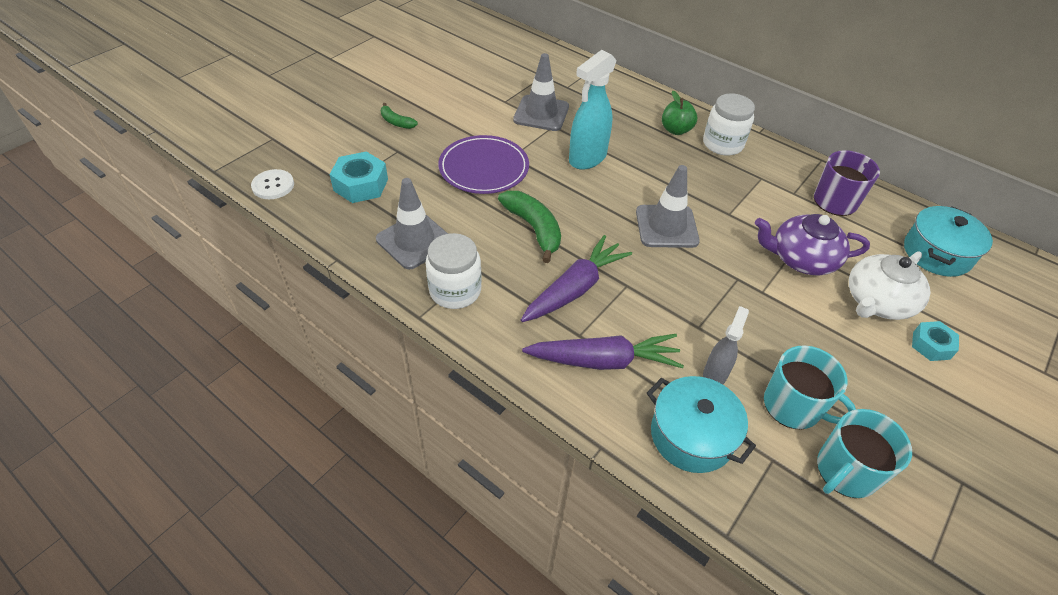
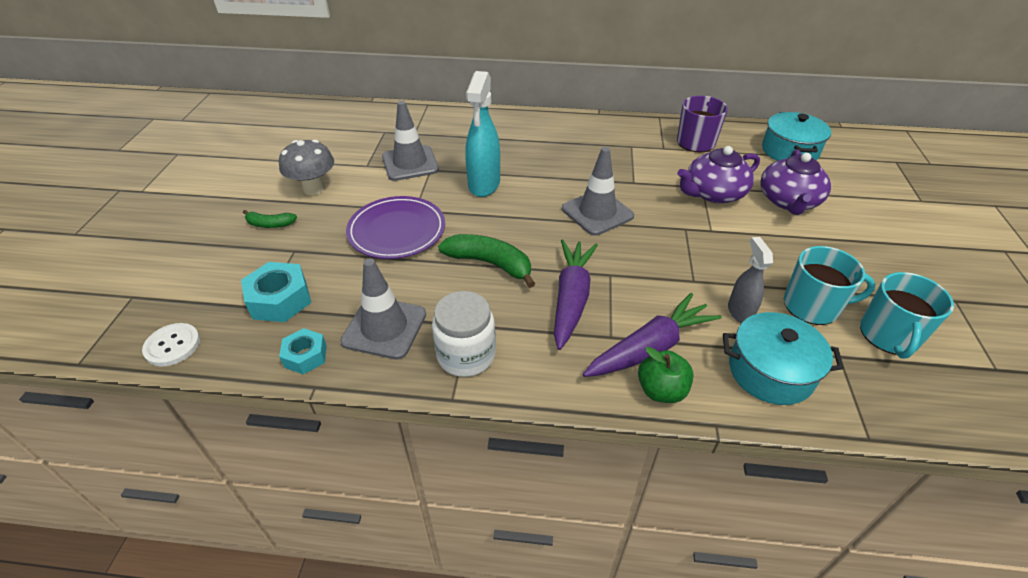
camera: 30 degrees left, 5 degrees down
(449, 105) = (314, 188): none -> grey mushroom
(676, 130) = (536, 135): green apple -> green apple (661, 390)
(722, 144) = (581, 132): white jar -> none
(877, 302) = (788, 201): white teapot -> purple teapot
(931, 345) = (847, 215): turquoise nut -> turquoise nut (305, 356)

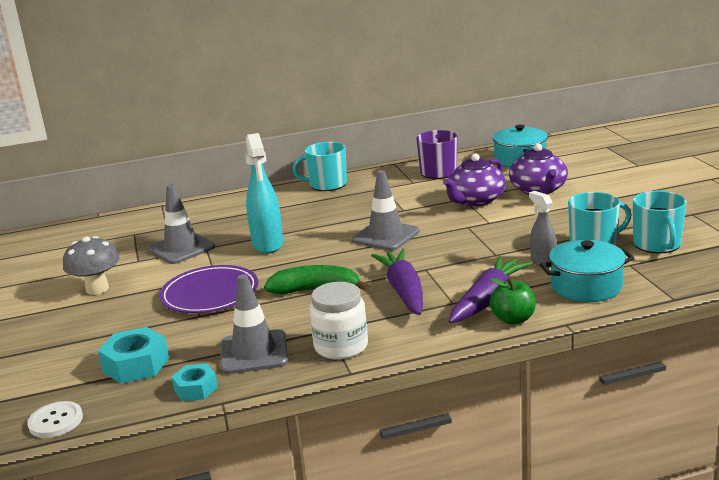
camera: 20 degrees left, 20 degrees down
(270, 224) = (75, 323): green banana -> none
(581, 125) = (327, 184): none -> turquoise mug

